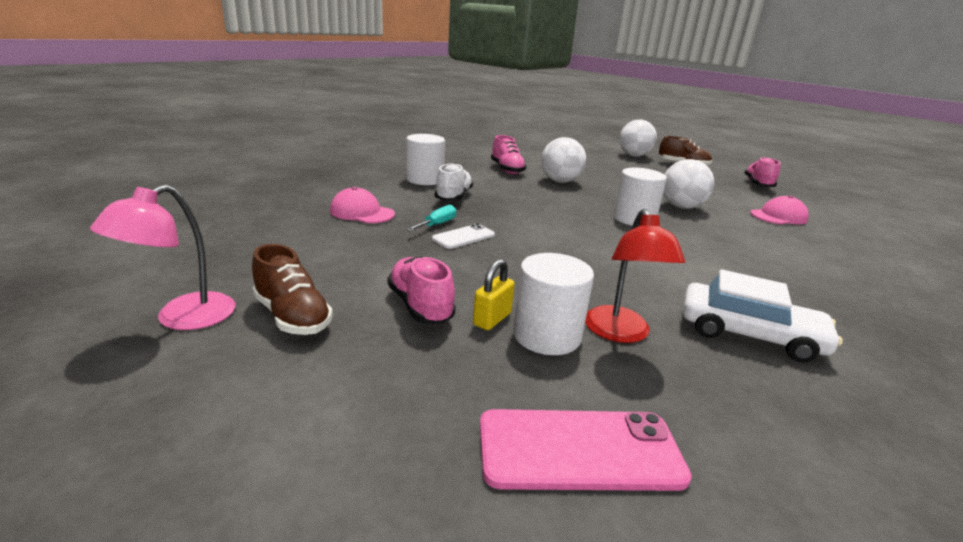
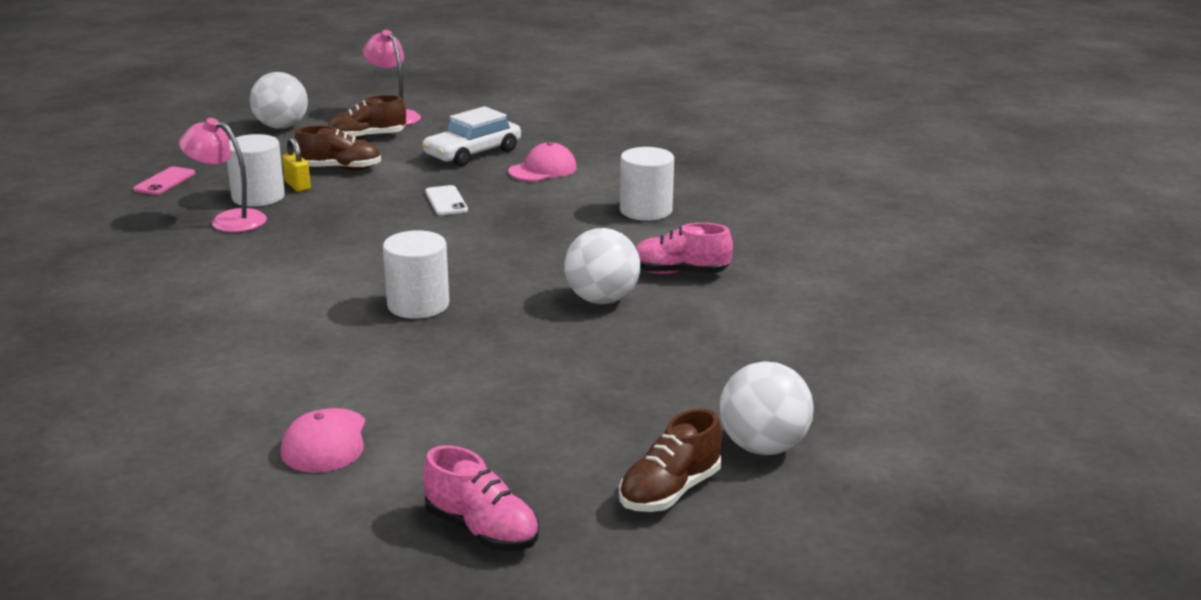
camera: 115 degrees right, 0 degrees up
(420, 306) = (340, 169): pink shoe -> brown shoe
(437, 224) = (486, 195): turquoise screwdriver -> none
(453, 197) = (567, 215): white shoe -> none
(579, 450) = (165, 181): pink phone -> pink phone, size x0.59
(620, 333) = (229, 220): red lamp -> pink lamp
(681, 207) = (431, 362): white ball -> white ball (281, 127)
(749, 334) = (162, 265): white car -> white car (473, 153)

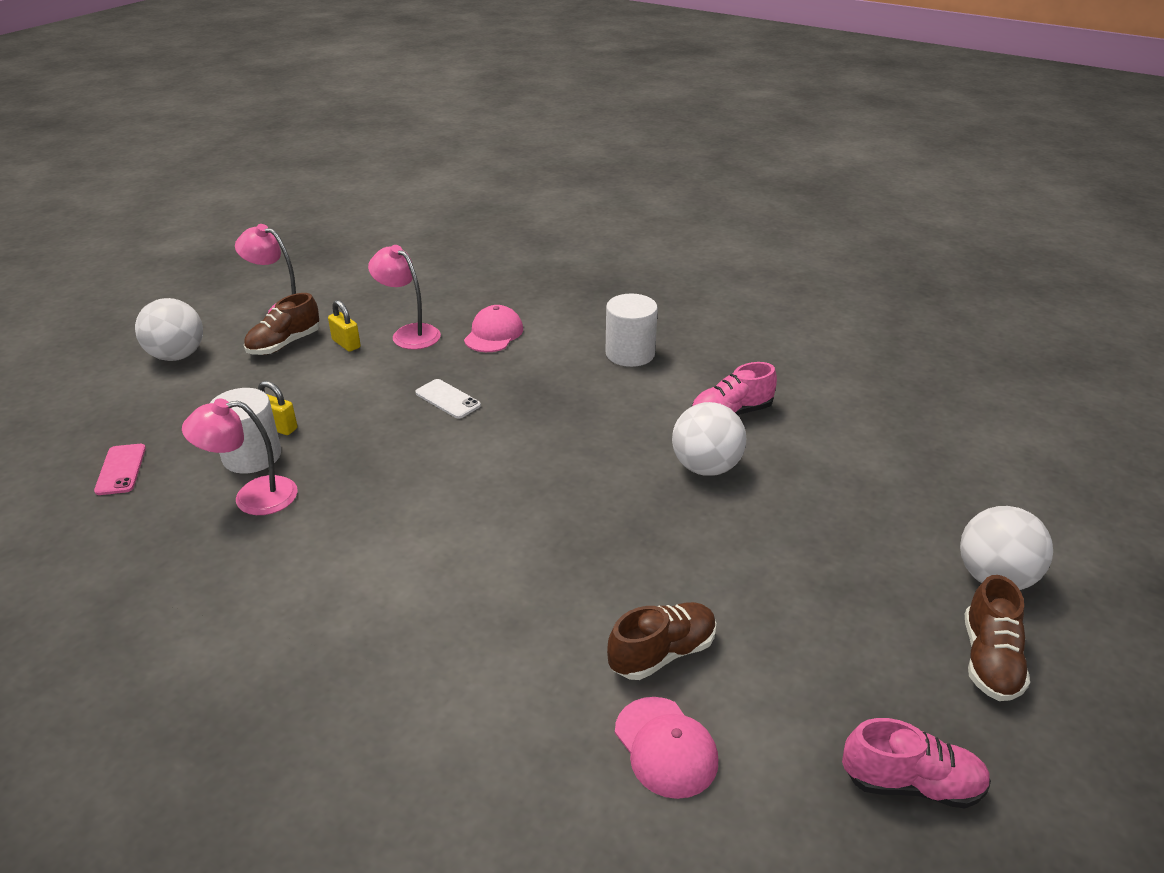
camera: 30 degrees left, 10 degrees up
(340, 169) = (300, 392): brown shoe -> brown shoe (662, 653)
(414, 148) = (346, 344): none -> yellow padlock
(418, 305) = (561, 536): white cylinder -> none
(473, 153) = (409, 333): white car -> pink lamp

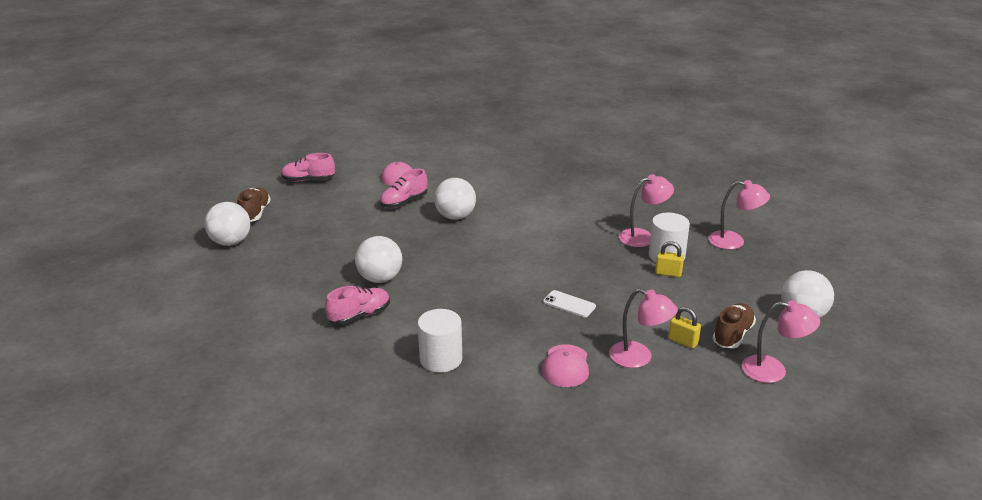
camera: 170 degrees right, 5 degrees down
(121, 469) = (734, 241): pink phone -> pink lamp
(560, 591) = (455, 216): none -> white ball
(662, 653) = (404, 202): brown shoe -> pink shoe

